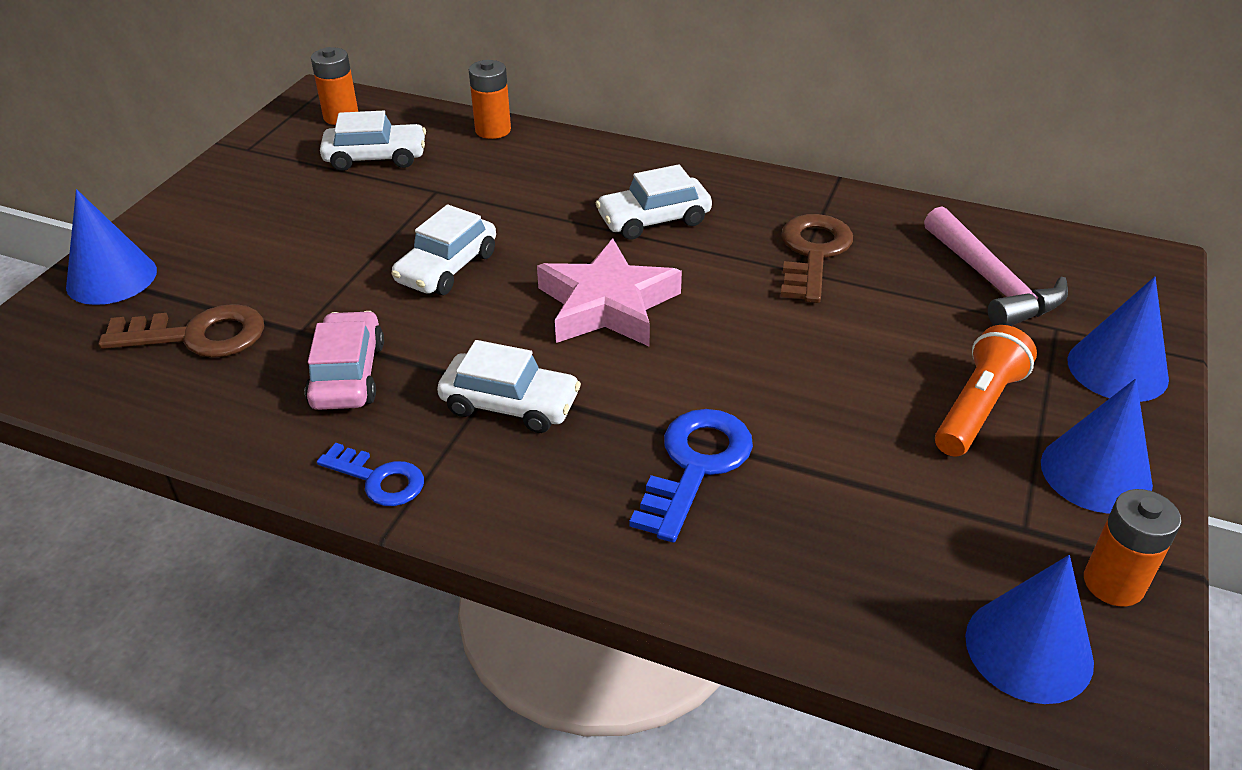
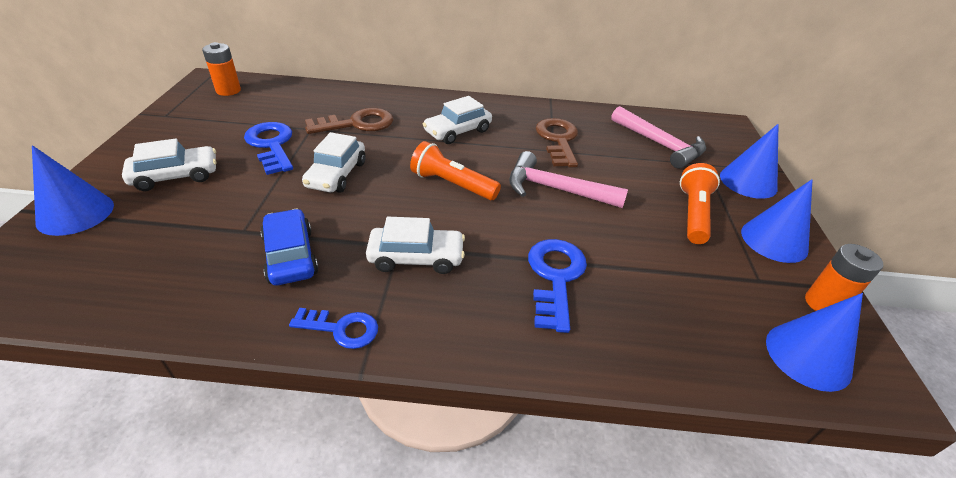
camera: 20 degrees left, 0 degrees up
(198, 335) = (161, 245): brown key -> brown key (357, 124)
(348, 374) = (290, 256): pink car -> blue car
(373, 211) = (271, 145): none -> blue key
(376, 157) = (261, 112): white car -> white car (176, 176)
(493, 130) = (335, 90): orange battery -> none
(607, 305) = (452, 184): pink star -> orange flashlight
(764, 335) = (555, 189): none -> pink hammer

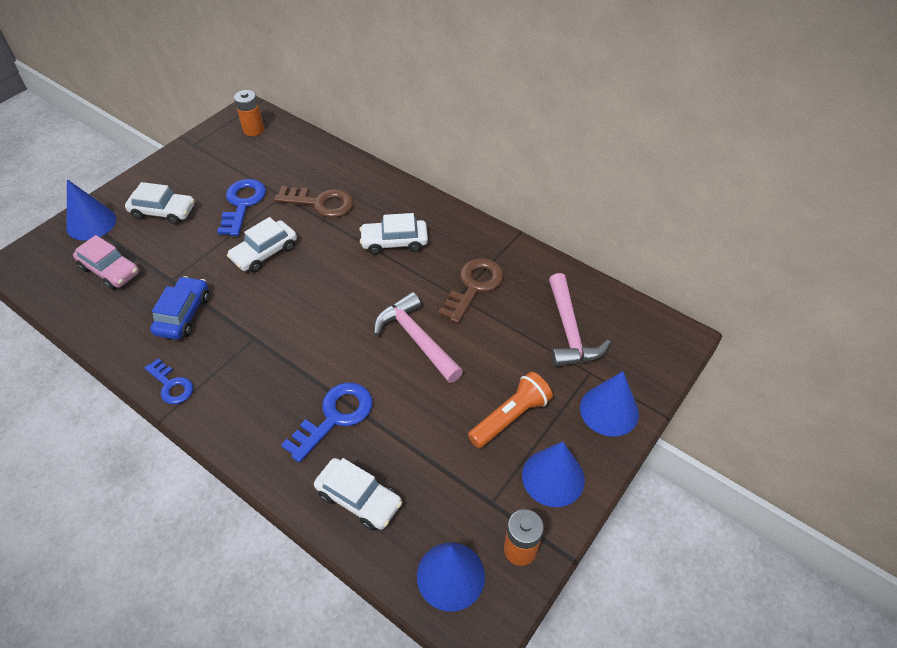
camera: 35 degrees right, 10 degrees up
(146, 249) = (110, 270): none -> pink car
(416, 257) = (257, 353): white car -> white car (359, 499)
(452, 184) = (339, 298): orange flashlight -> none

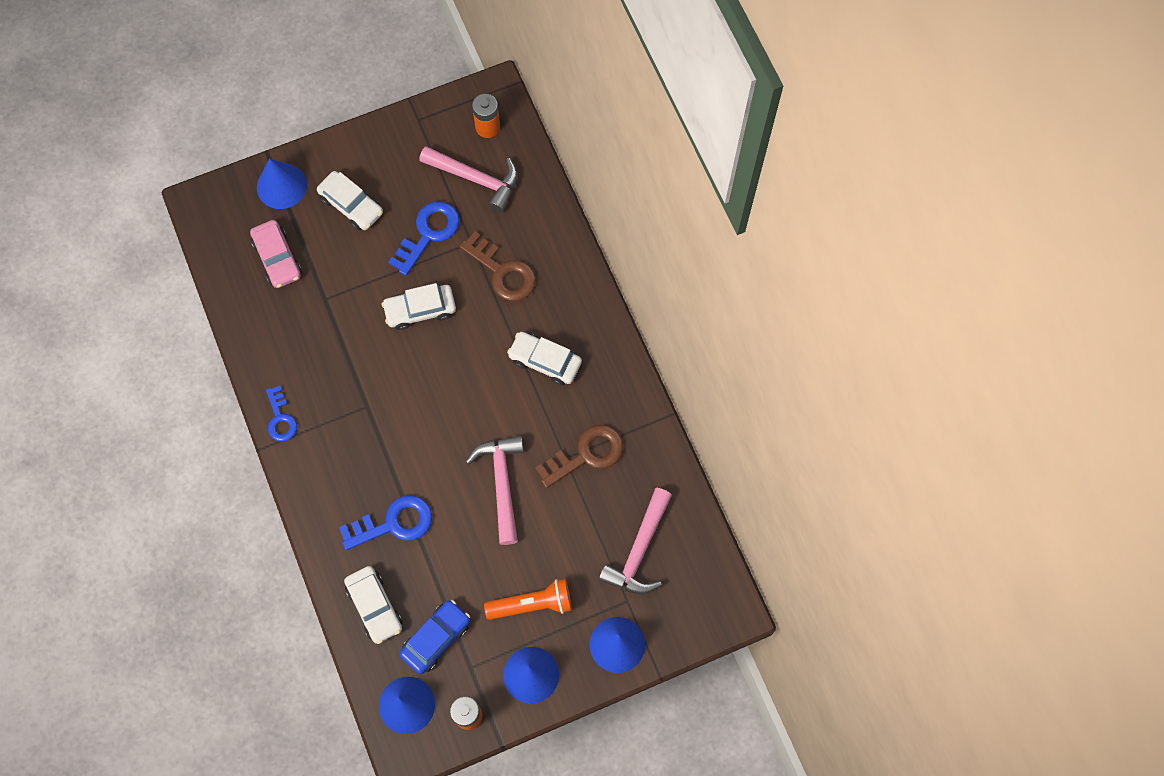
camera: 30 degrees right, 20 degrees up
(183, 314) = (319, 346): blue car -> blue car (436, 638)
(263, 159) = (476, 179): none -> pink hammer

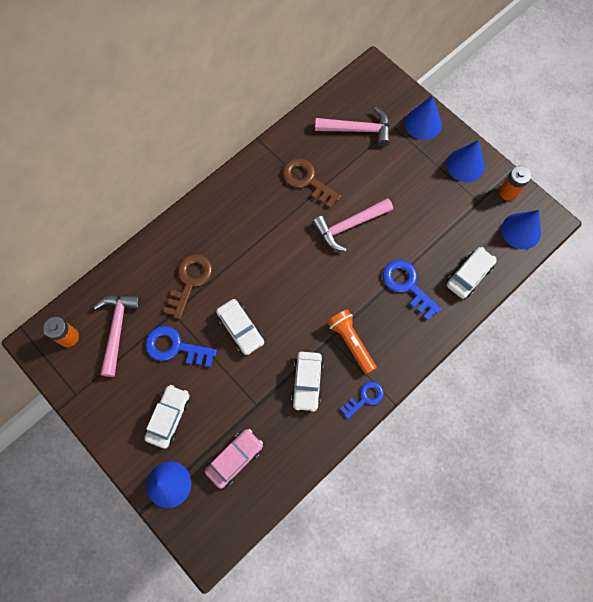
camera: 110 degrees left, 0 degrees up
(436, 638) = (470, 229): blue car -> none
(532, 604) = (421, 179): orange flashlight -> orange flashlight (351, 342)
(545, 361) = (250, 229): white car -> white car (307, 382)

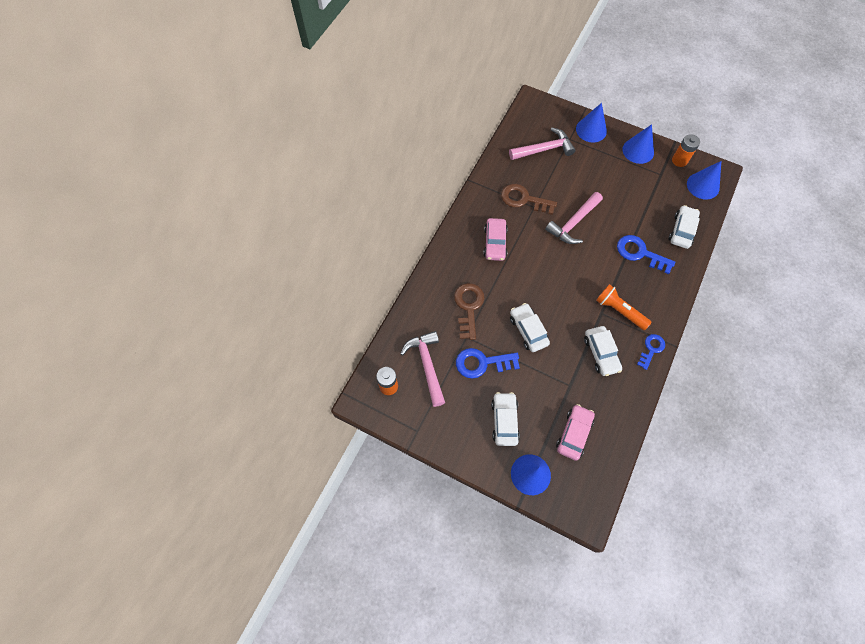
camera: 20 degrees left, 5 degrees down
(241, 329) = (528, 330): white car -> white car turned 150 degrees counterclockwise
(252, 220) = (495, 243): none -> pink car

